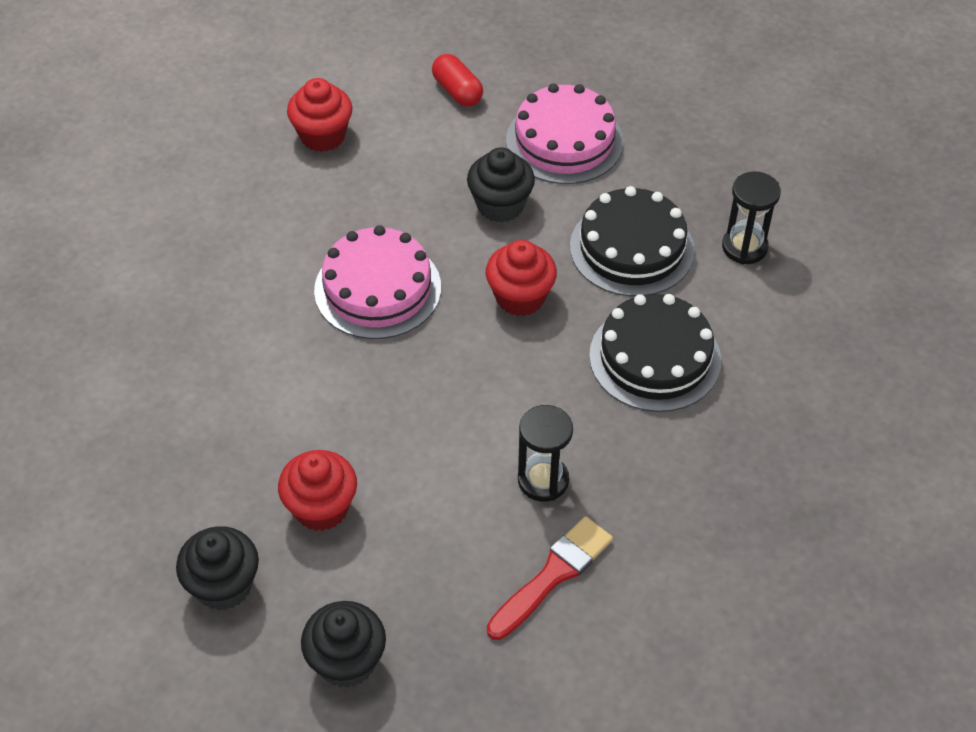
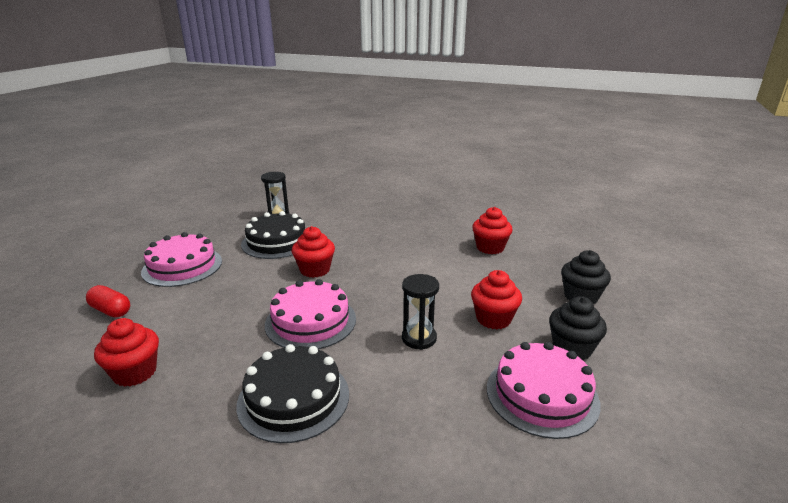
camera: 100 degrees left, 25 degrees down
(153, 511) = (542, 395): none -> pink cake
(457, 91) = (111, 310): red capsule -> red capsule turned 75 degrees clockwise
(500, 205) = (236, 283): black cupcake -> none
(543, 480) = (438, 254): black hourglass -> black hourglass (419, 338)
(553, 575) = (490, 248): red brush -> red cupcake
(655, 358) = (352, 232): black cake -> black cake (293, 398)

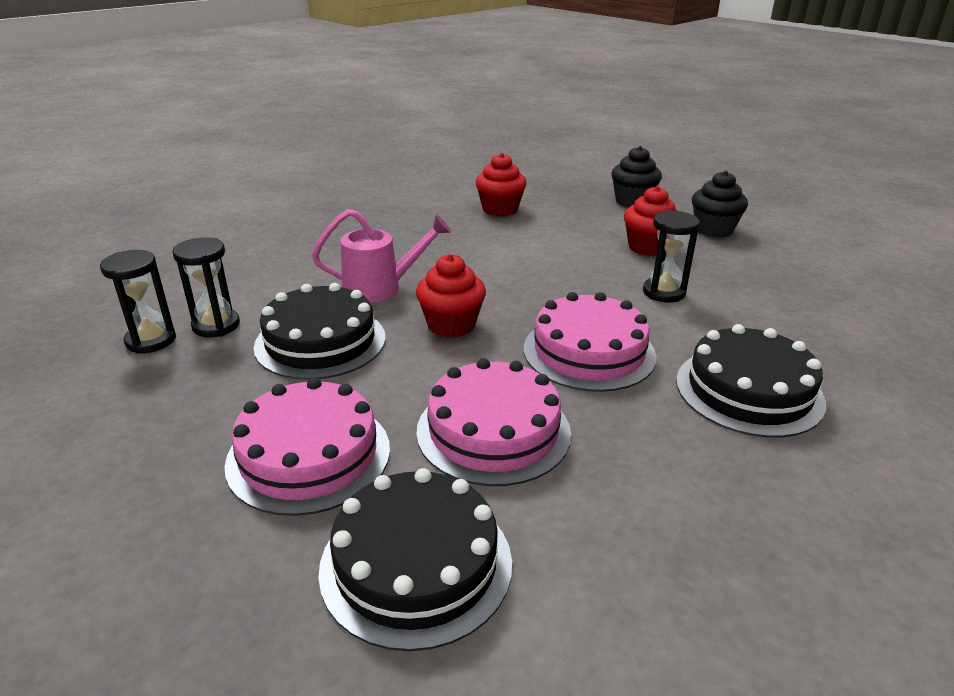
camera: 65 degrees left, 5 degrees up
(111, 310) = (416, 564): red capsule -> black cake
(135, 372) = (646, 531): red cupcake -> none
(258, 209) = (151, 340): none -> black hourglass
(342, 241) = (381, 288): none -> pink watering can
(542, 395) = (775, 261): pink cake -> pink cake (493, 431)

